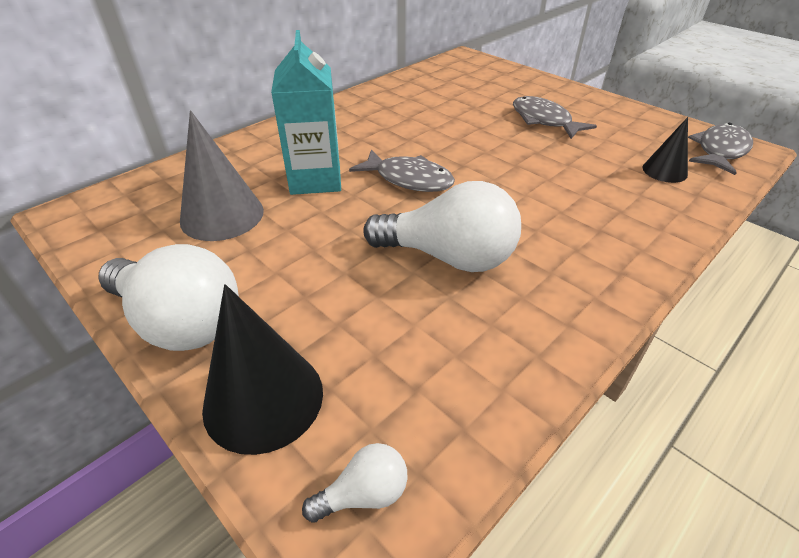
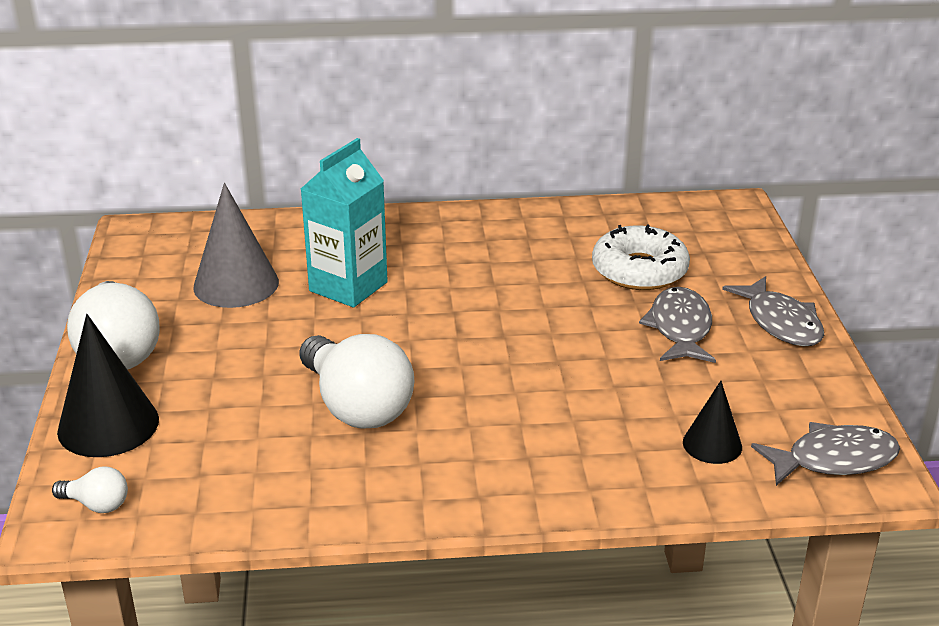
camera: 40 degrees right, 10 degrees down
(409, 179) = (429, 325): grey fish -> grey fish (780, 322)
(474, 101) = (639, 270): none -> white donut

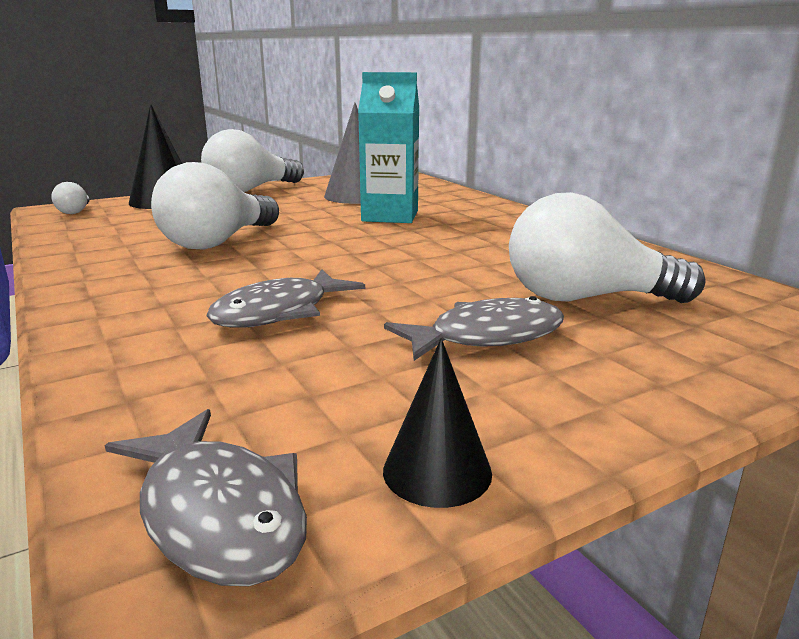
camera: 65 degrees right, 10 degrees down
(639, 270) = (585, 298): white donut -> white light bulb
(712, 444) = (223, 395): black cone -> black cone (437, 471)
(780, 322) = (599, 402): grey fish -> grey fish (279, 312)

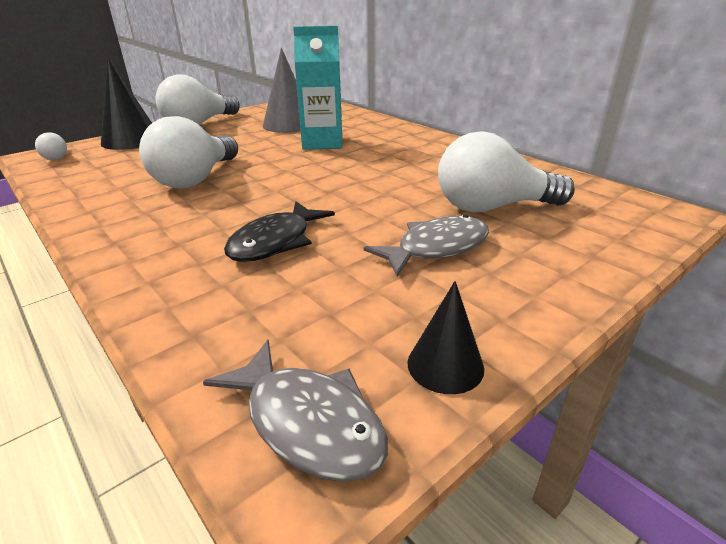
camera: 10 degrees left, 10 degrees up
(279, 312) = (275, 242): grey fish -> black fish

